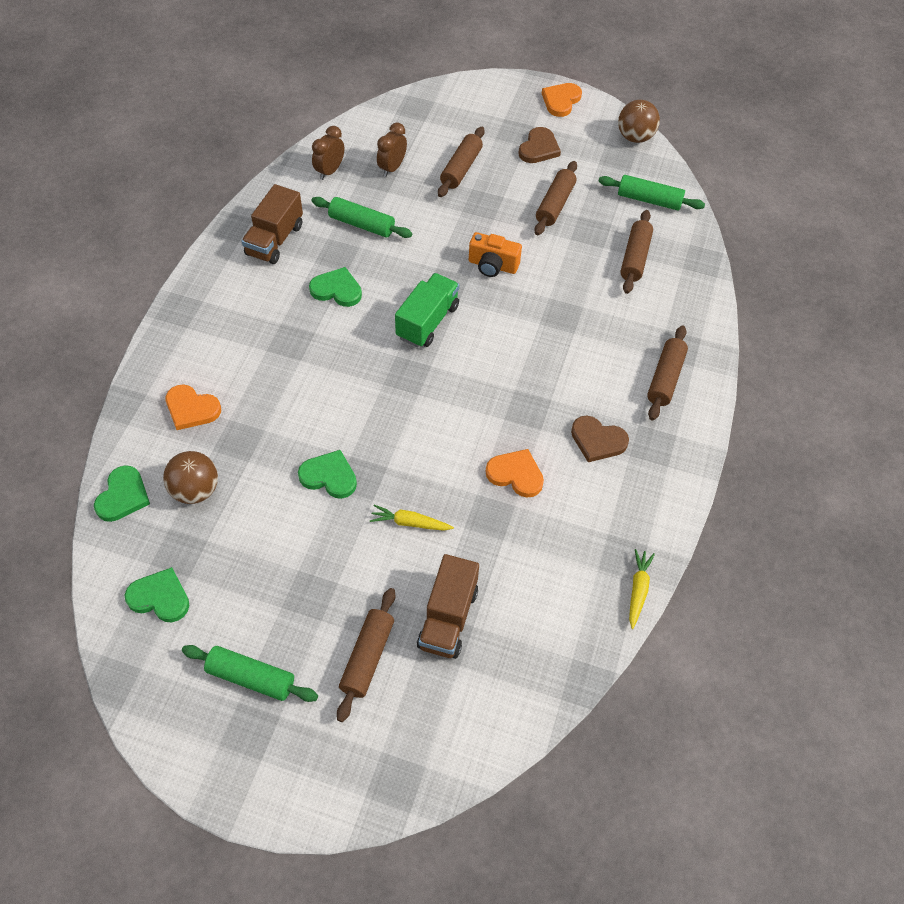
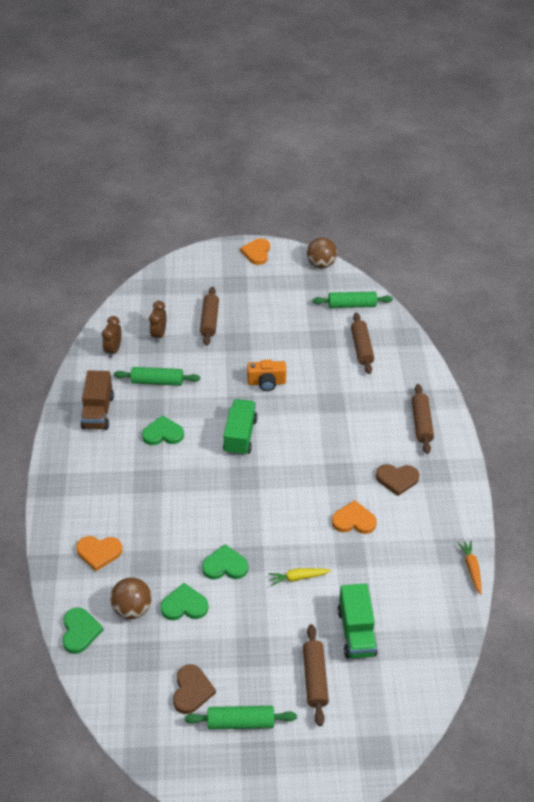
camera: 20 degrees left, 10 degrees down
(160, 597) = (146, 692): green heart -> green heart (184, 605)
(448, 618) = (356, 632): brown truck -> green truck
(539, 148) = (258, 291): brown heart -> brown heart (192, 690)
(555, 205) = (289, 327): brown rolling pin -> none
(638, 590) = (471, 568): yellow carrot -> orange carrot

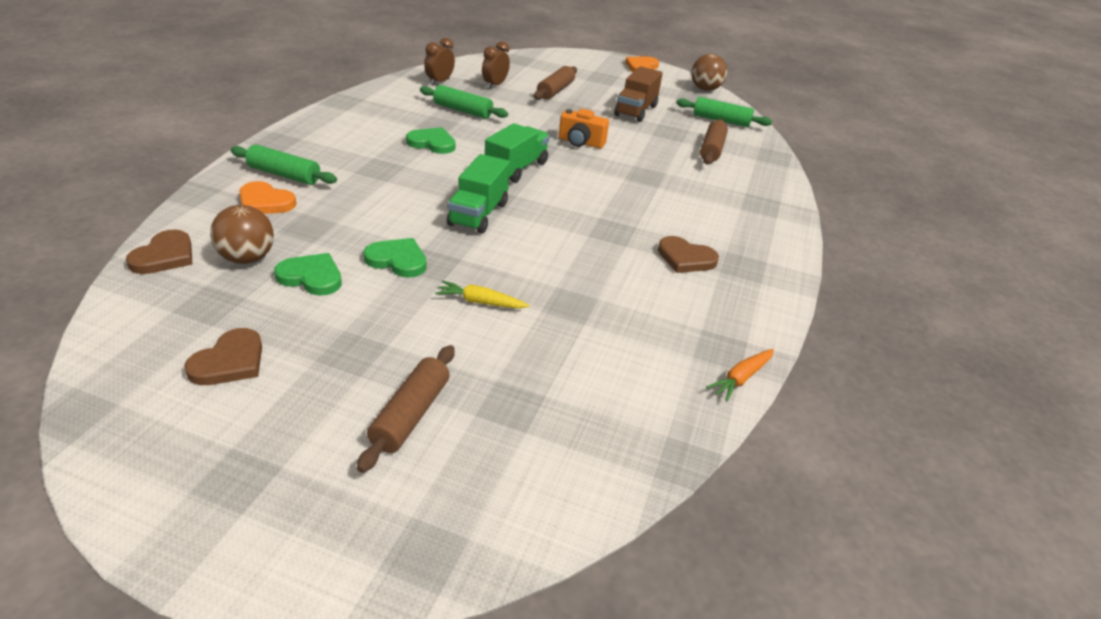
camera: 20 degrees right, 10 degrees down
(80, 631) = (164, 256): green heart -> brown heart
(98, 412) = (381, 112): brown truck -> brown truck (635, 111)
(240, 722) = (256, 423): green rolling pin -> green rolling pin (284, 175)
(354, 520) = (599, 275): orange heart -> none
(356, 632) = (515, 386): green truck -> green truck (478, 214)
(421, 423) = (750, 223): brown rolling pin -> none
(471, 568) = (741, 378): orange carrot -> orange carrot turned 150 degrees counterclockwise

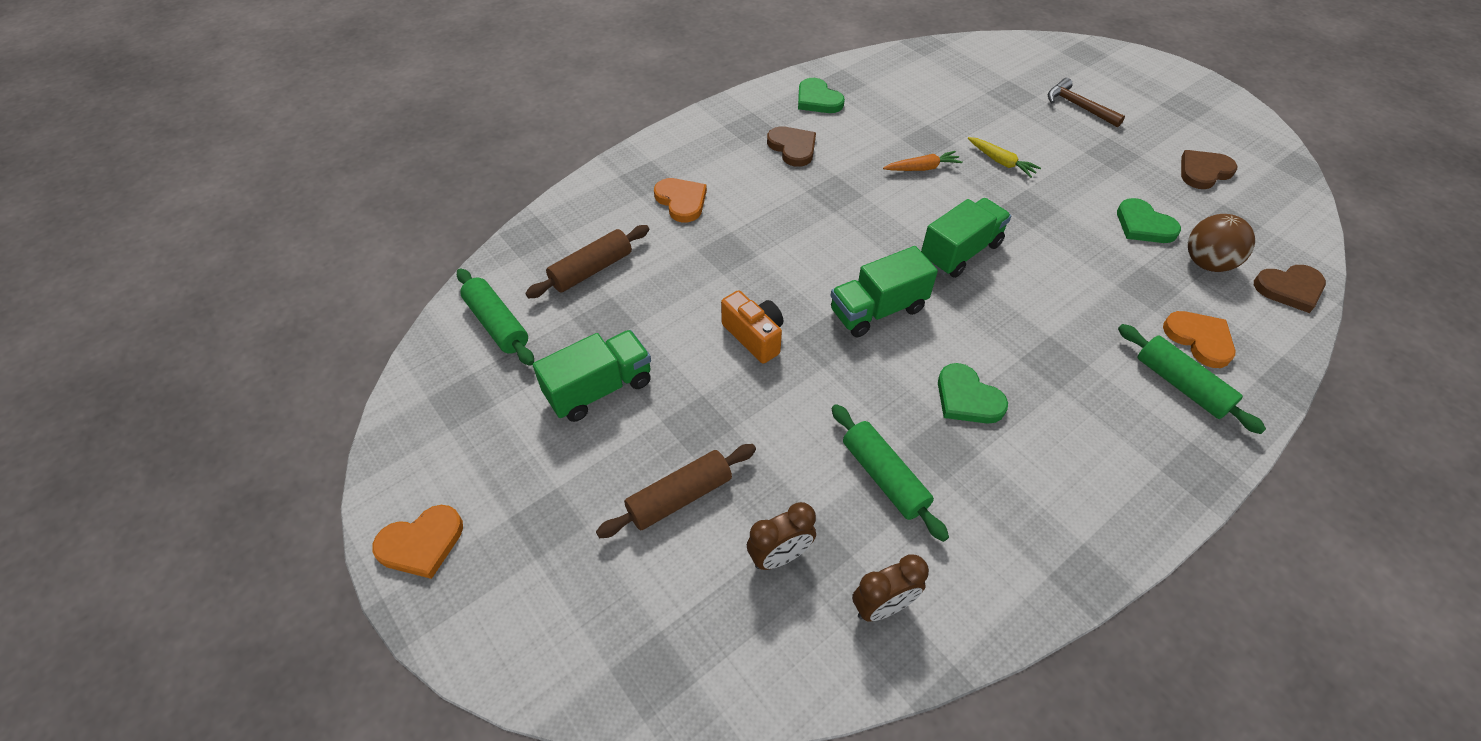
camera: 145 degrees left, 15 degrees up
(164, 256) = (1289, 289): brown heart -> brown heart turned 150 degrees counterclockwise
(397, 260) = (1061, 220): green heart -> green heart (818, 99)
(411, 415) = (1078, 106): brown rolling pin -> brown hammer
(635, 111) = (599, 389): brown truck -> green truck
(705, 89) = (404, 418): brown ball -> none
(715, 196) = (681, 201): none -> orange heart
(741, 378) = (847, 65): orange carrot -> orange carrot (922, 168)

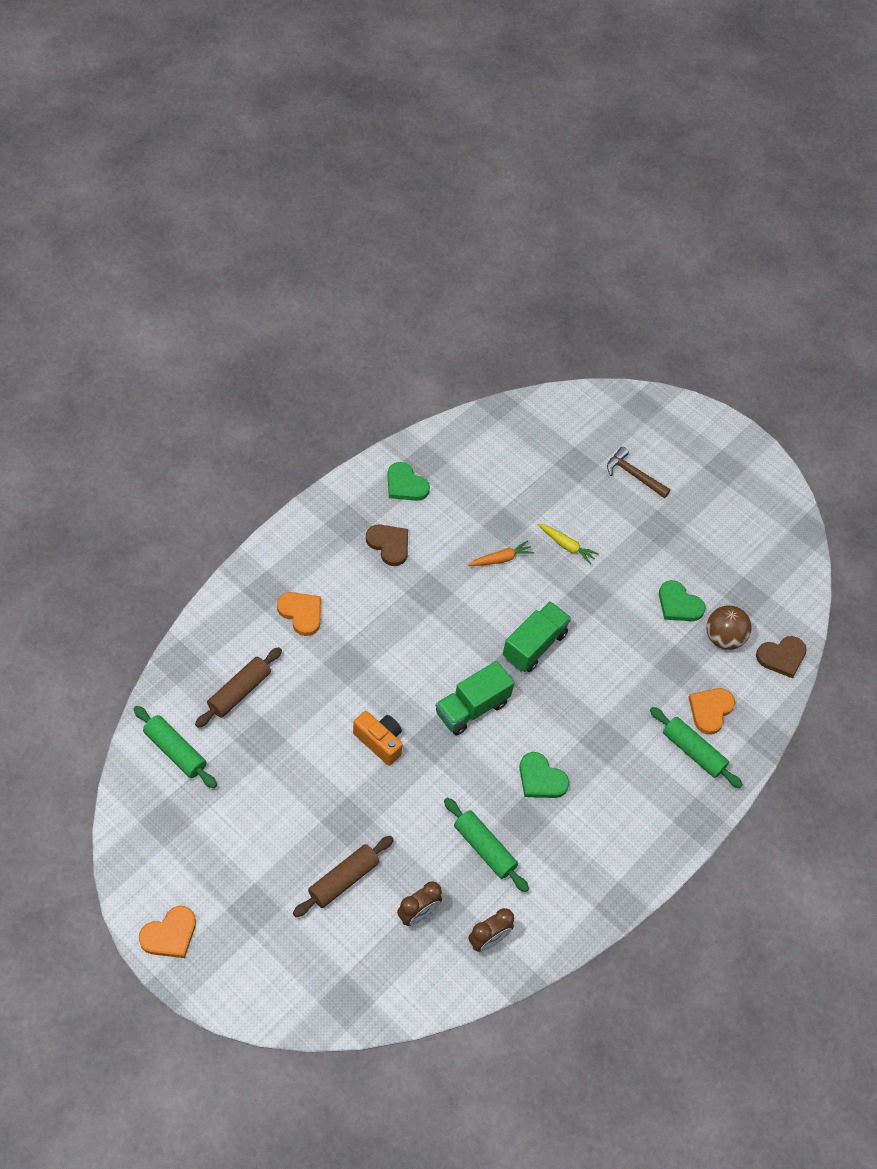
camera: 15 degrees left, 5 degrees up
(599, 389) = (269, 800): green truck -> none
(1199, 339) = (710, 710): orange heart -> orange heart turned 105 degrees counterclockwise
(1203, 171) = (731, 542): brown heart -> none

